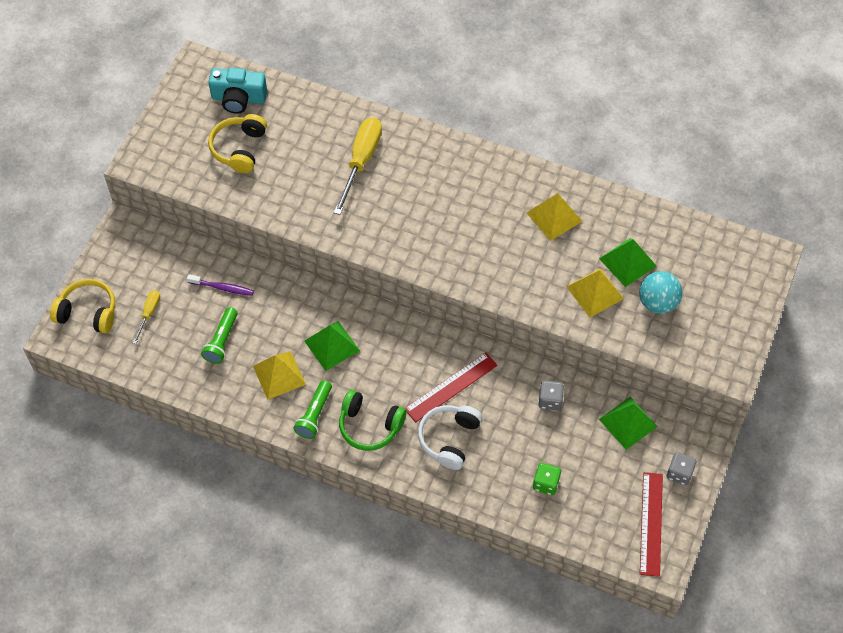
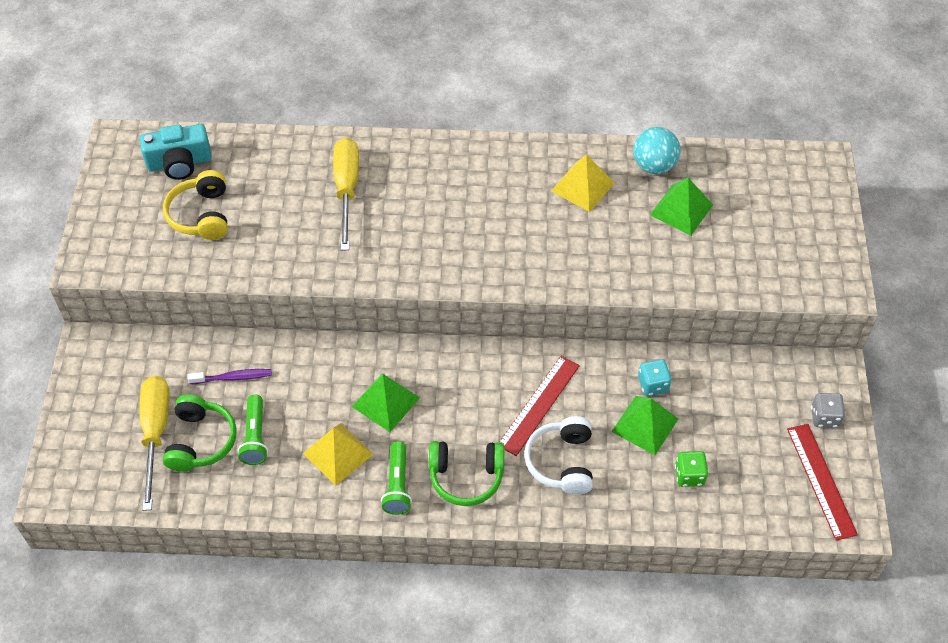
camera: 20 degrees left, 5 degrees down
(88, 312) = (80, 454): yellow headphones -> none
(149, 313) = (156, 433): yellow screwdriver -> yellow screwdriver, size x1.93
(180, 331) = (200, 441): none -> green headphones
(550, 400) = (653, 385): grey dice -> turquoise dice
(595, 292) = (662, 250): yellow pyramid -> none
(628, 422) = (746, 381): green pyramid -> green pyramid (645, 425)
(657, 302) = (732, 241): turquoise ball -> turquoise ball (654, 166)

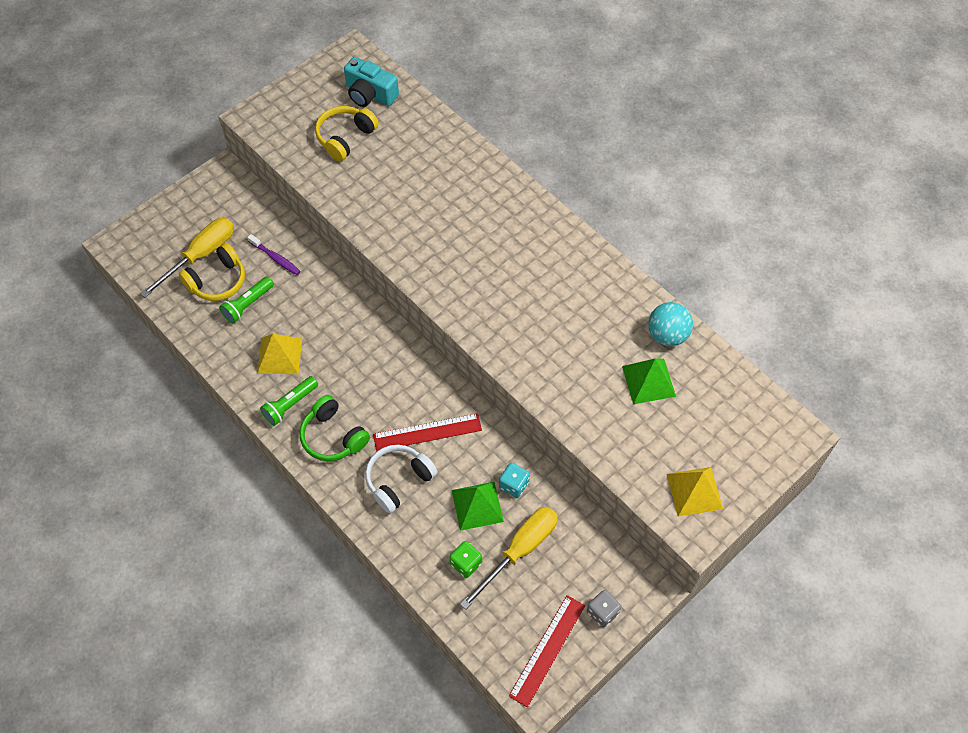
camera: 45 degrees right, 5 degrees up
(200, 441) = (217, 281): green headphones -> yellow headphones
(347, 189) = (447, 189): yellow screwdriver -> yellow screwdriver (520, 550)
(386, 402) = (341, 348): green pyramid -> none
(582, 186) = (599, 309): yellow pyramid -> yellow pyramid (694, 491)

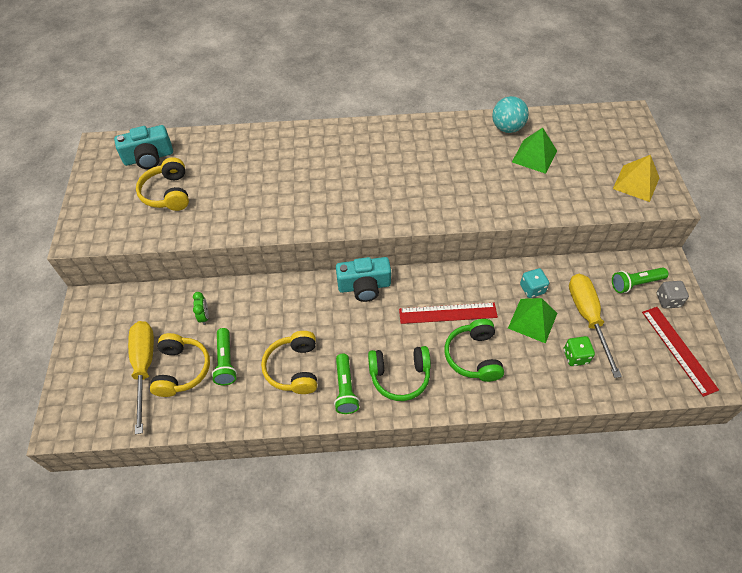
camera: 50 degrees left, 5 degrees down
(276, 258) = (204, 316): purple toothbrush -> green clock
(279, 356) = (294, 368): yellow pyramid -> yellow headphones
(398, 480) = (474, 356): white headphones -> green headphones
(401, 349) = (364, 286): none -> turquoise camera
(427, 432) = (448, 313): red ruler -> red ruler turned 60 degrees clockwise
(599, 572) = (635, 283): none -> green flashlight

